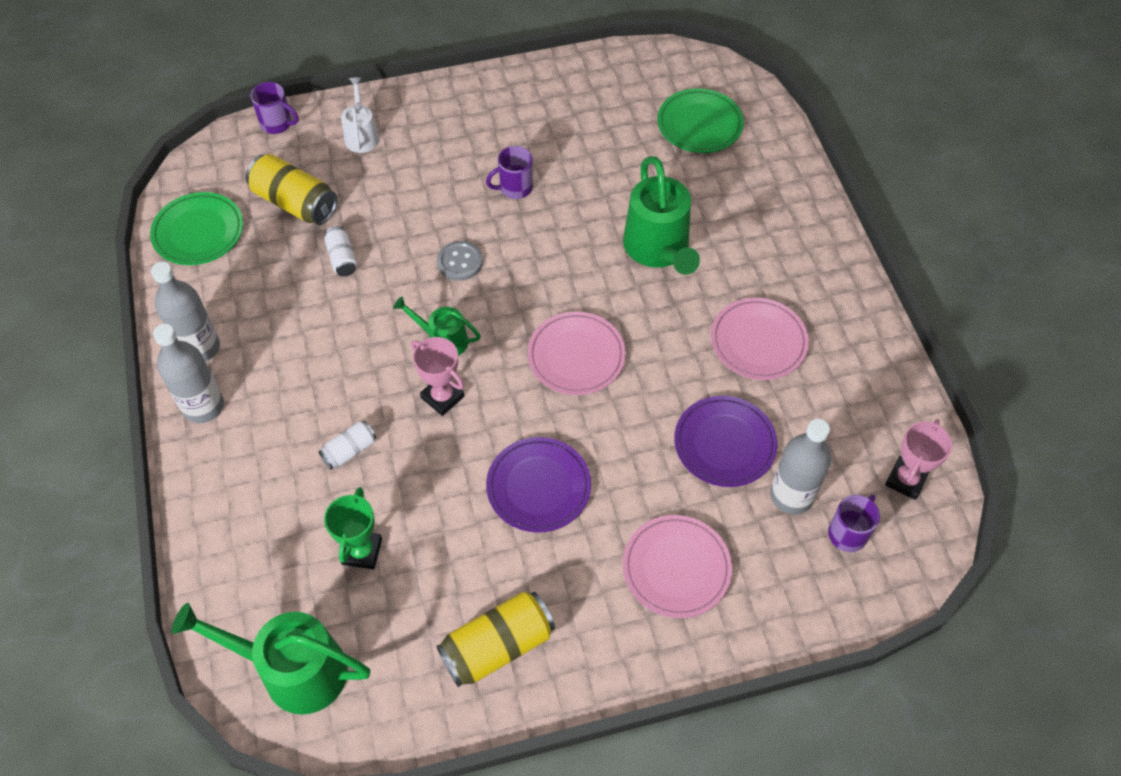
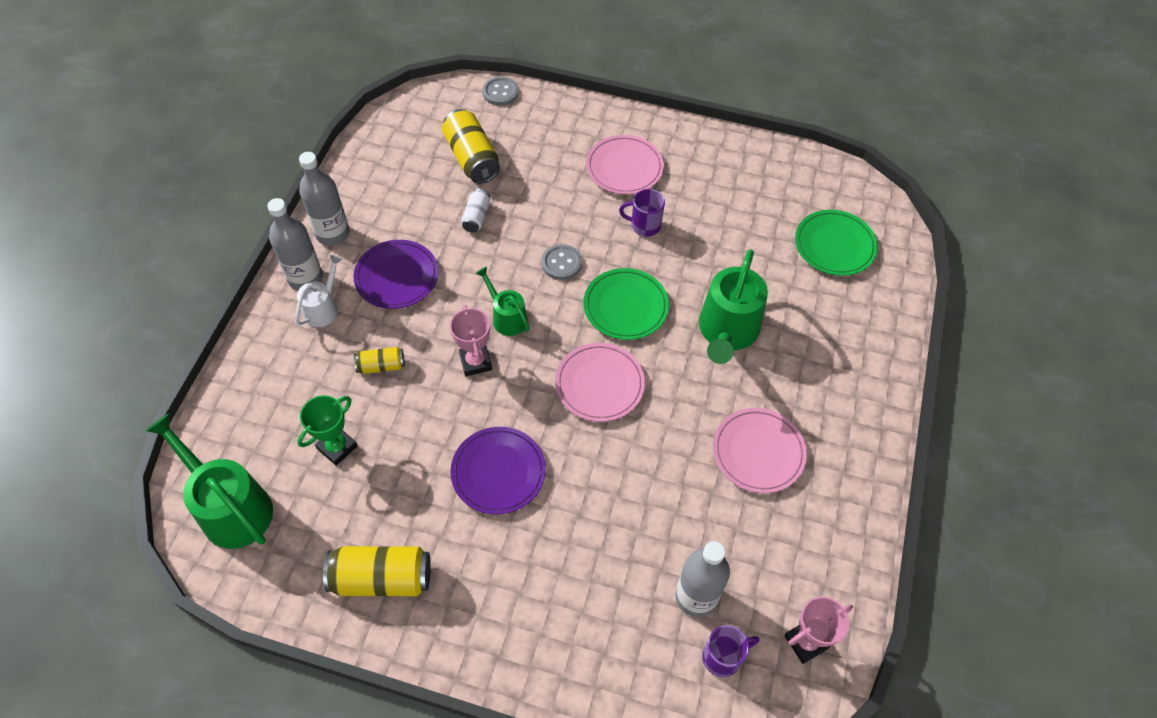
camera: 30 degrees right, 0 degrees up
(198, 232) = (390, 147): green plate -> green plate (625, 306)
(277, 124) = (500, 92): purple mug -> grey button
(349, 450) = (381, 366): white can -> yellow can
(361, 135) = (555, 129): white watering can -> white watering can (323, 308)
(676, 568) = (559, 600): pink plate -> pink plate (624, 168)
(724, 444) = (670, 521): purple plate -> purple plate (397, 277)

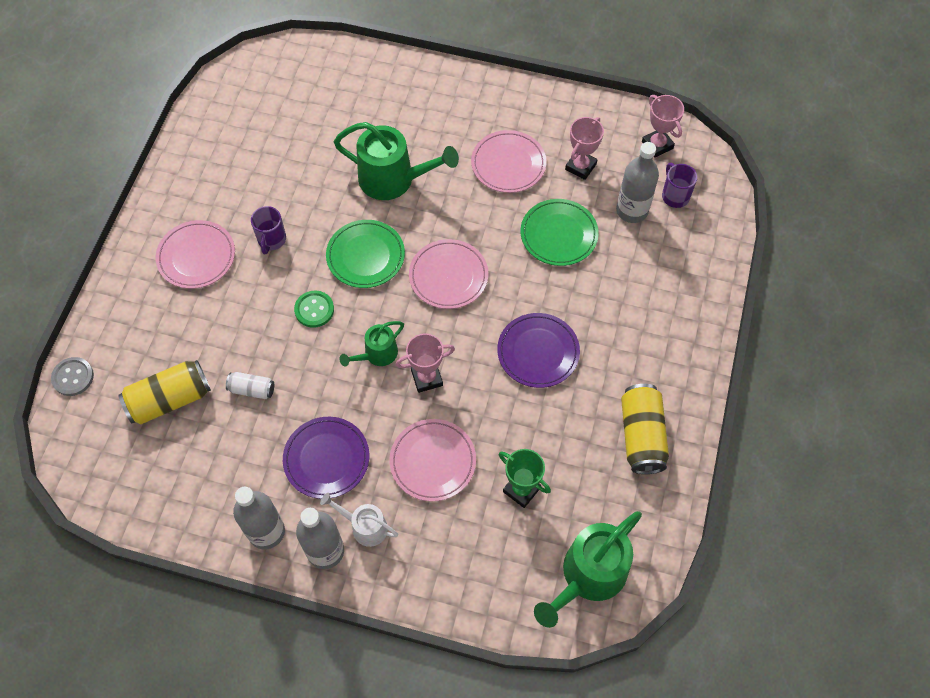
camera: 90 degrees left, 5 degrees up
(381, 366) = (433, 461): yellow can -> pink plate
(561, 263) = (314, 310): grey button -> green button
(761, 537) = (580, 167): none -> pink trophy
(834, 245) = (302, 96): green plate -> green plate (559, 234)

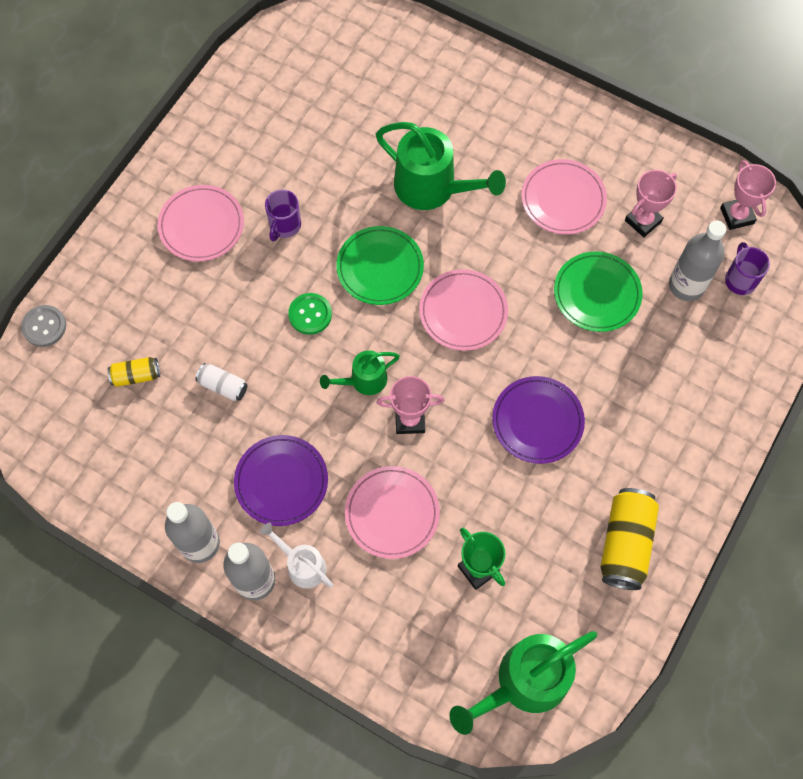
camera: 15 degrees right, 5 degrees up
(170, 399) = (136, 376): yellow can -> yellow can, size x0.54

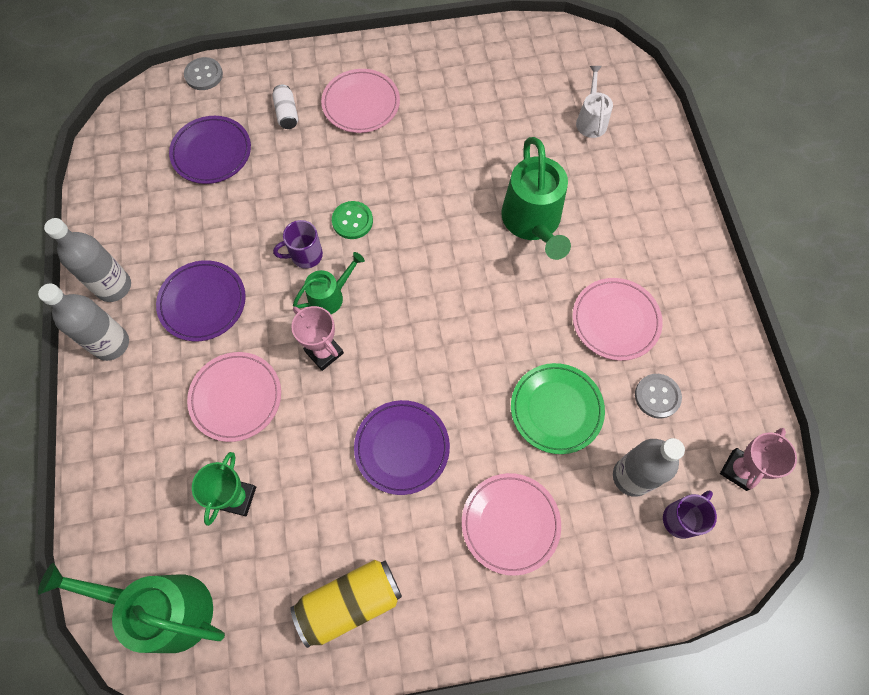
camera: 50 degrees right, 0 degrees up
(136, 376) = (212, 152): yellow can -> purple plate
(223, 386) = (248, 209): white can -> white can (287, 113)
(285, 226) = (408, 152): purple mug -> purple mug (305, 255)
(302, 565) = (146, 366): white watering can -> white watering can (591, 120)
(364, 380) = (330, 296): green watering can -> green watering can turned 120 degrees clockwise
(380, 268) = (432, 237): green plate -> none
(463, 312) = (448, 322): pink plate -> pink plate (510, 524)
(643, 221) = (657, 396): pink trophy -> grey button

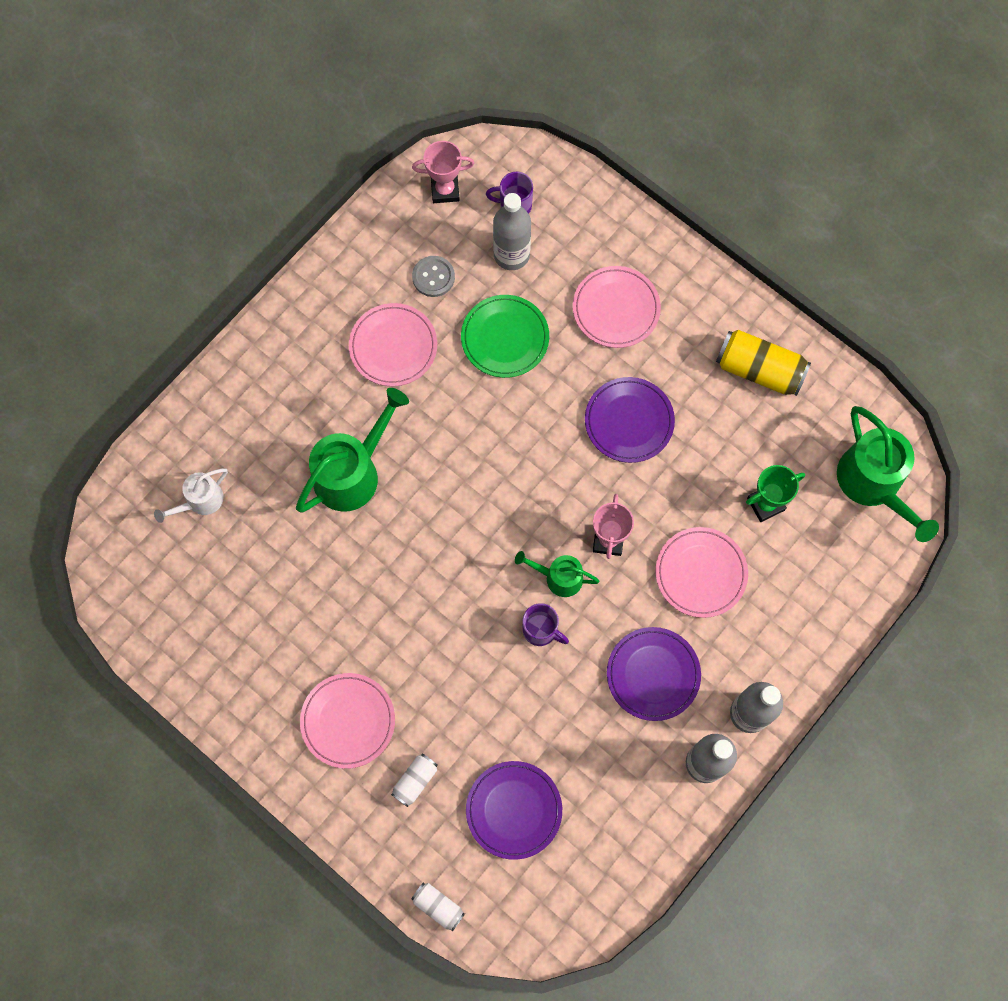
camera: 130 degrees left, 5 degrees up
(204, 75) = (438, 906): grey button -> white can
(352, 221) = (476, 620): green button -> none

